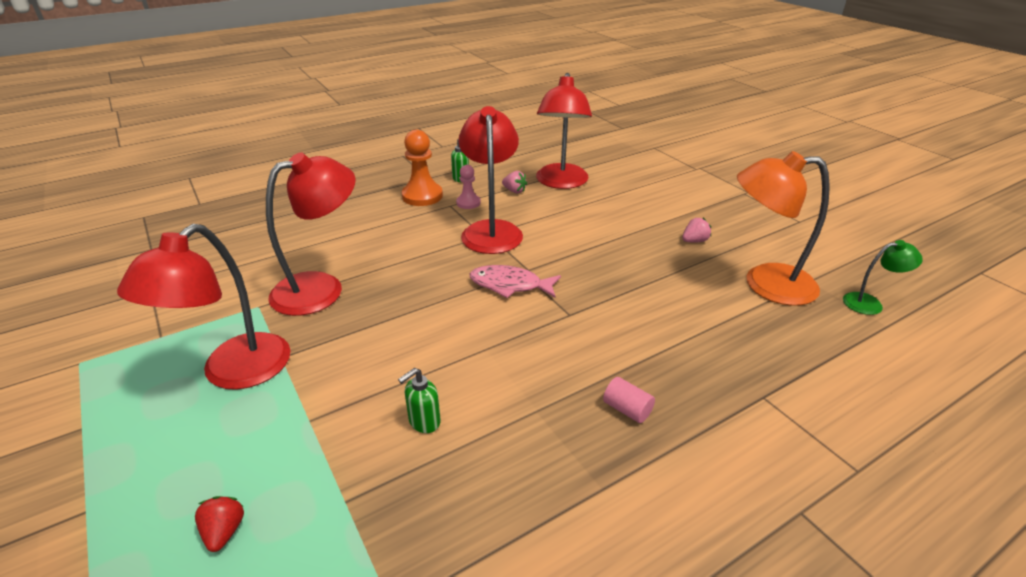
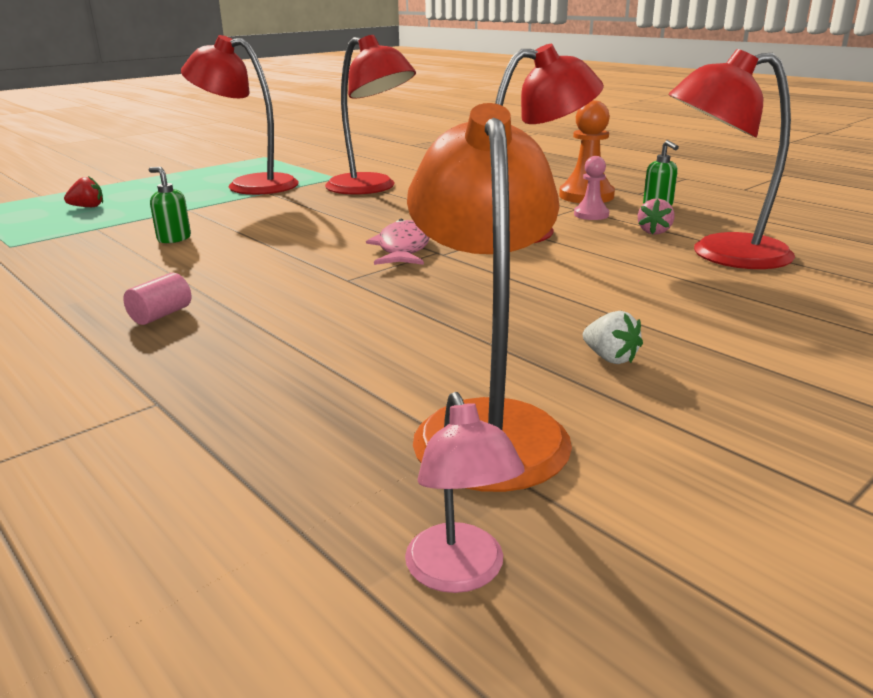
camera: 80 degrees right, 10 degrees down
(694, 241) = (610, 358): pink strawberry -> white strawberry
(870, 303) = (460, 573): green lamp -> pink lamp

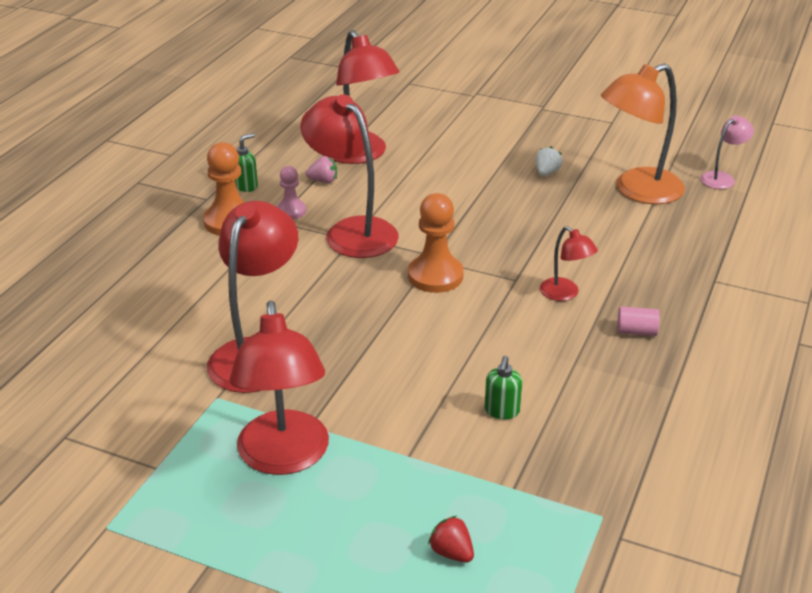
camera: 115 degrees left, 10 degrees up
(285, 296) = (565, 294): none -> red lamp
(403, 248) = (435, 276): pink fish -> orange pawn

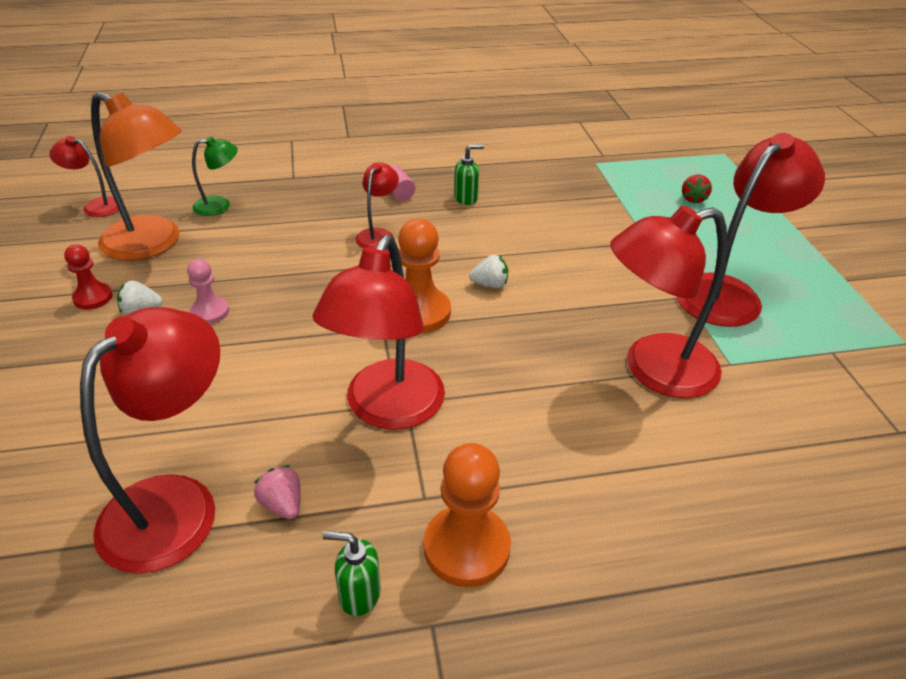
camera: 125 degrees left, 5 degrees up
(291, 211) = (388, 494): pink pawn -> pink pawn (210, 312)
(436, 323) = (490, 284): none -> white strawberry
(501, 411) = (555, 220): green soap dispenser -> green soap dispenser (466, 198)
(580, 159) = (93, 297): none -> red pawn
(682, 230) = (220, 205): none -> green lamp
(722, 178) = (96, 206): pink lamp -> red lamp

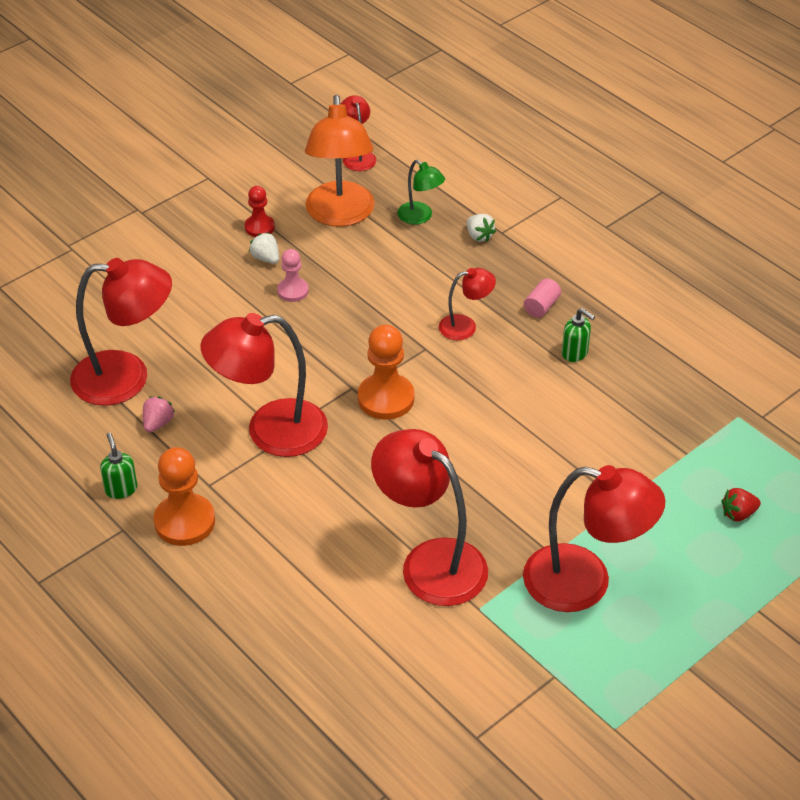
camera: 60 degrees right, 5 degrees up
(490, 284) = (457, 423): white strawberry -> white strawberry (479, 236)

